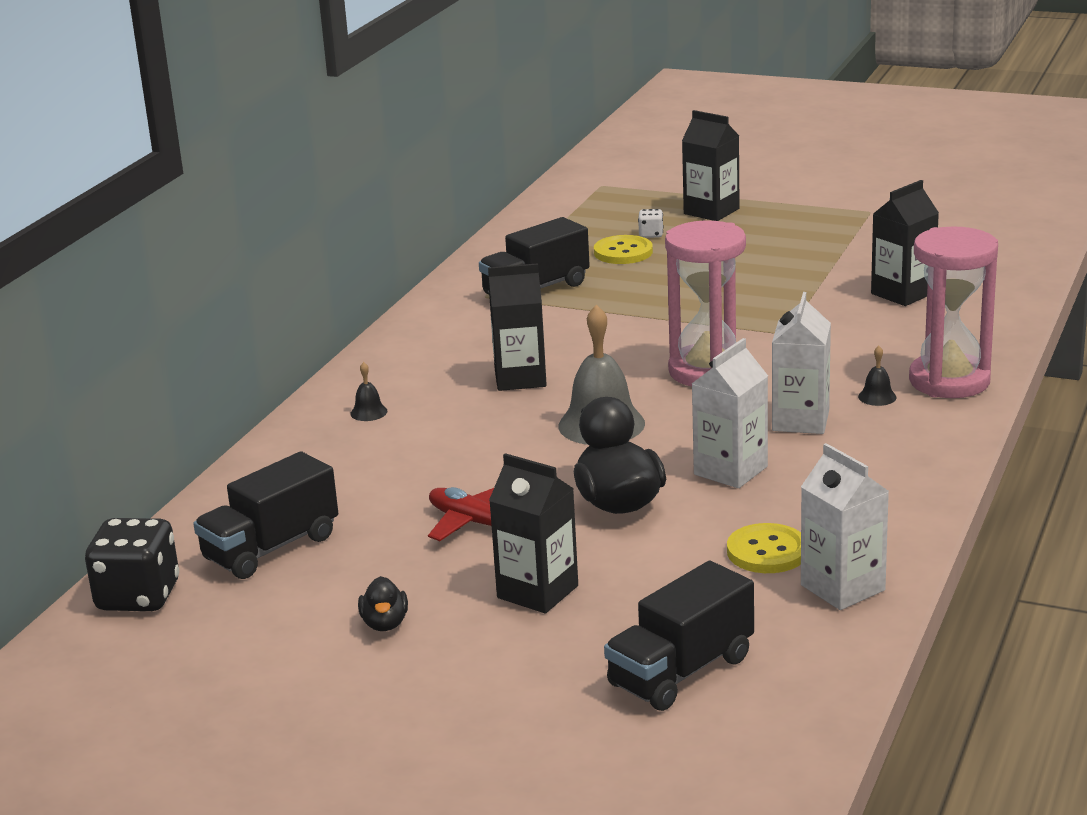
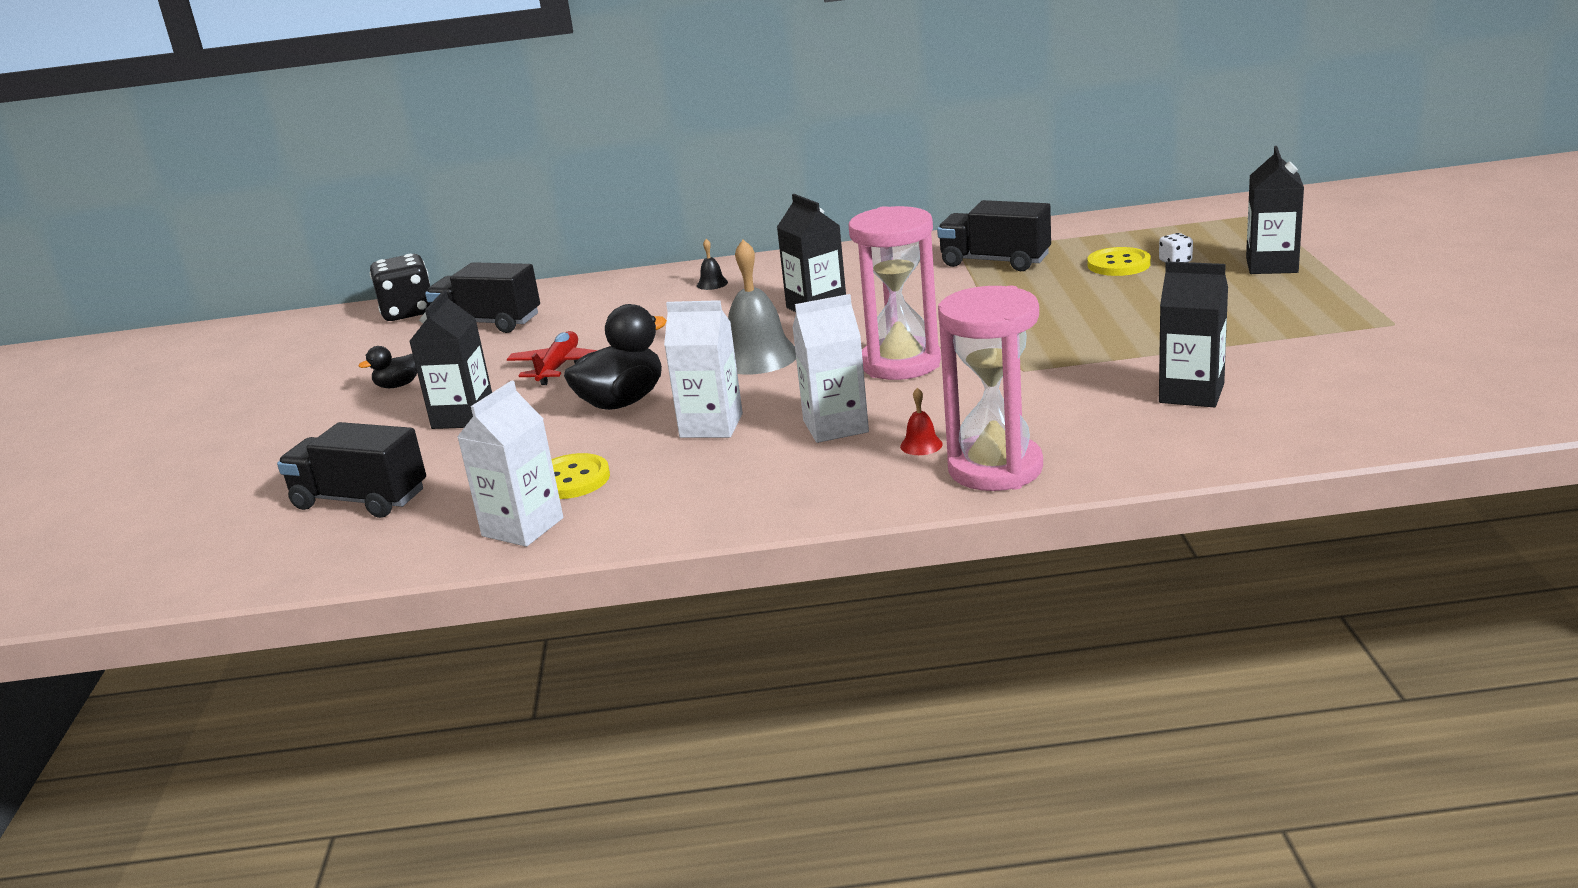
camera: 65 degrees right, 0 degrees up
(877, 397) = (921, 445): black bell -> red bell

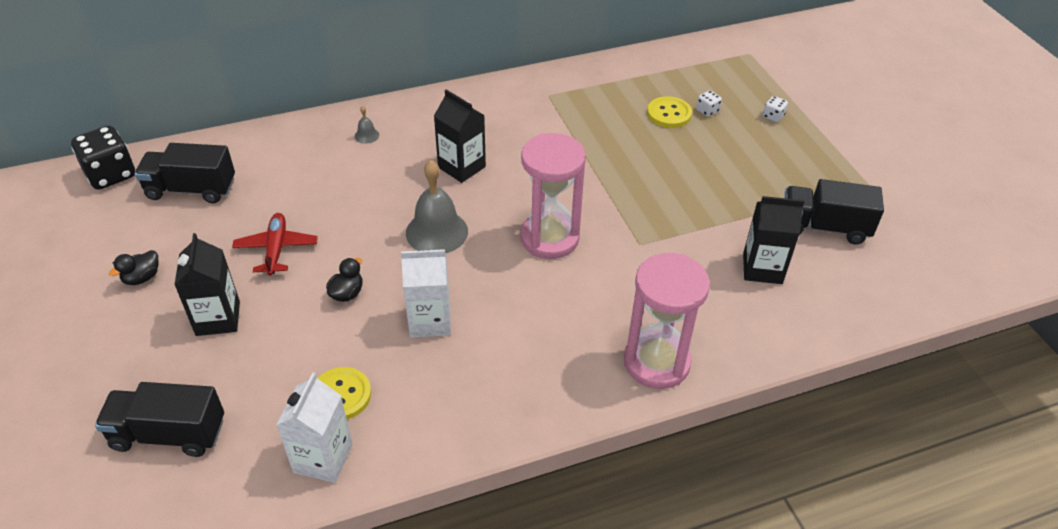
camera: 20 degrees left, 20 degrees up
(622, 402) = (347, 293): black duck -> black duck, size x0.52
(712, 284) = (367, 135): black bell -> grey bell
(835, 426) = (526, 317): white carton -> none
(921, 445) = (596, 337): red bell -> none
(995, 261) = (579, 109): black truck -> black truck (824, 227)
(1271, 265) = (773, 116): black carton -> white dice

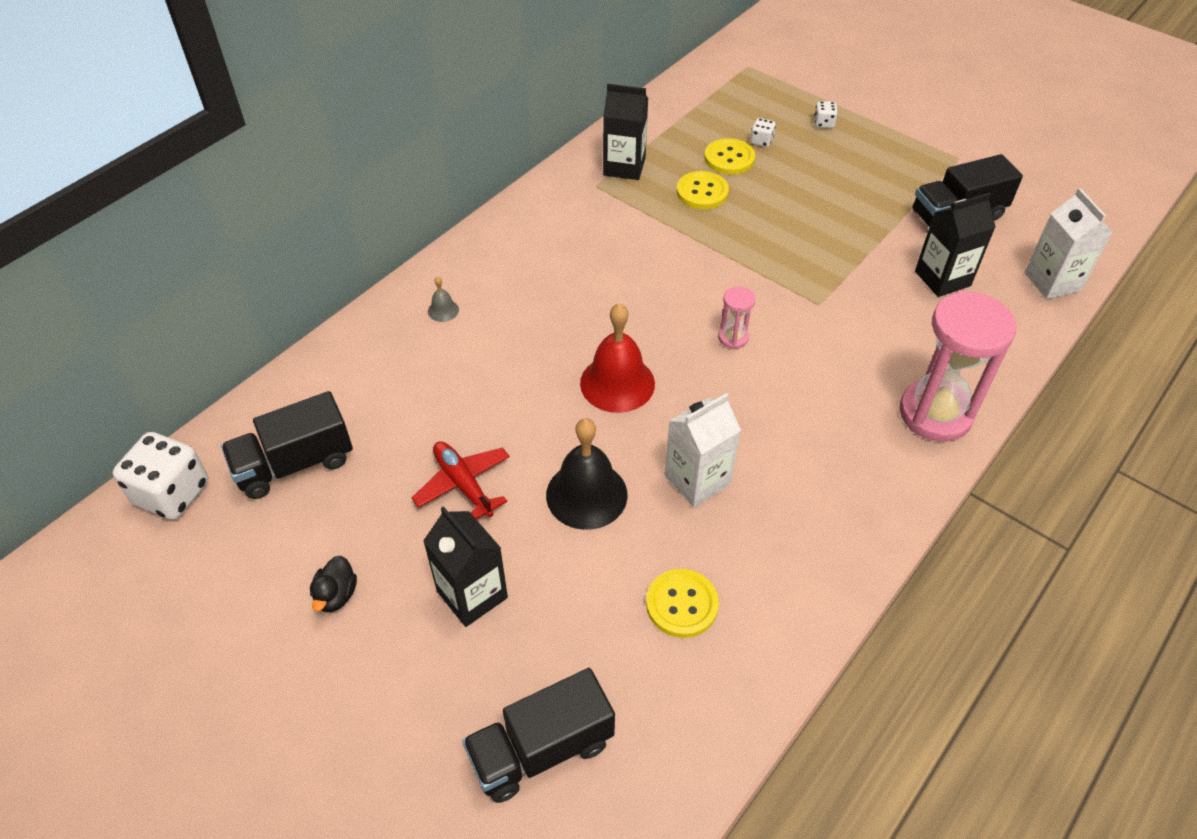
camera: 30 degrees left, 5 degrees up
(111, 174) = (172, 493): black dice -> white dice
(323, 458) = (725, 679): white carton -> white carton (1052, 281)
(347, 293) = (586, 494): black duck -> black bell
(437, 232) = (617, 383): grey bell -> red bell
(461, 167) = (578, 301): black carton -> black carton (624, 166)
(549, 238) = (733, 337): pink hourglass -> pink hourglass, size x0.45
(624, 129) = (702, 192): none -> yellow button

